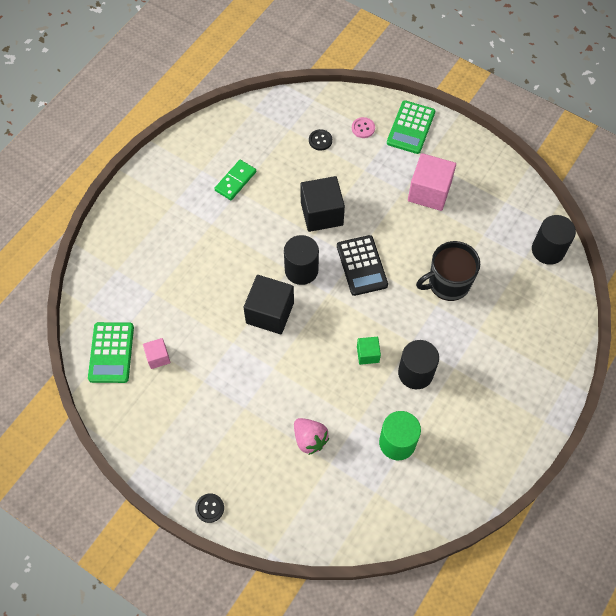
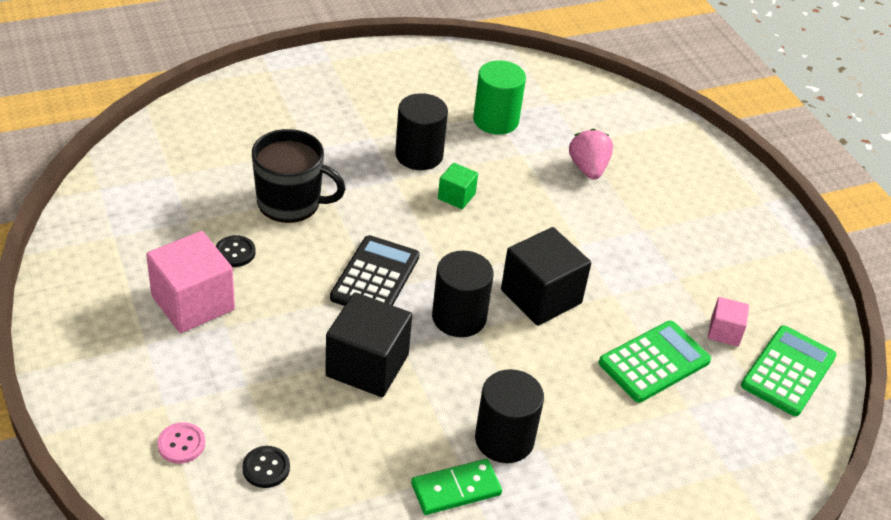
camera: 150 degrees left, 20 degrees down
(209, 508) = (740, 176): black button -> black button (235, 252)
(411, 127) = (111, 399): green calculator -> green calculator (654, 362)
(548, 250) = (135, 165): black cylinder -> black cylinder (504, 439)

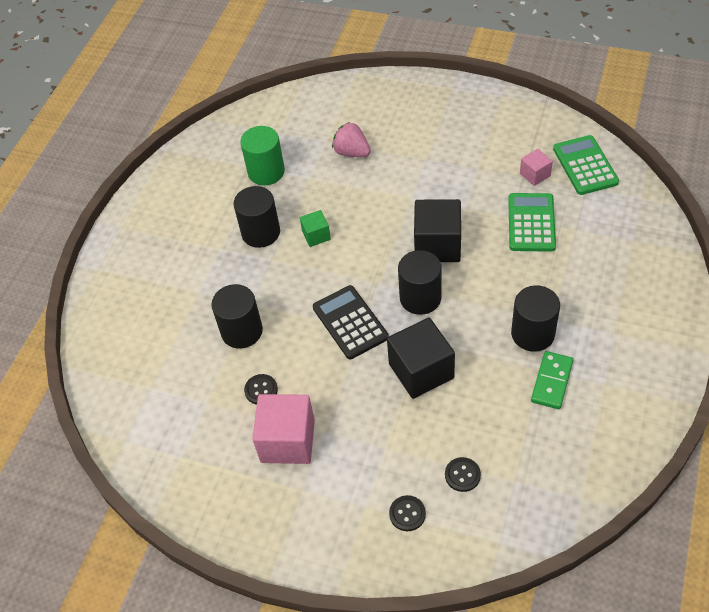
camera: 40 degrees left, 10 degrees up
(181, 444) = (407, 514): pink button -> black button
(290, 203) = (242, 331): black mug -> black cylinder

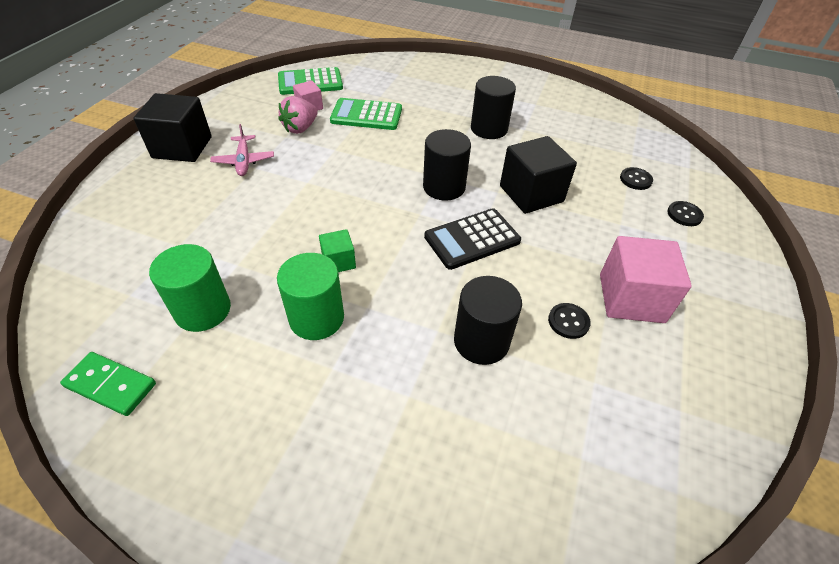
camera: 95 degrees left, 5 degrees down
(261, 232) = (316, 318): black cylinder -> green cylinder
(352, 152) = (213, 222): pink strawberry -> pink strawberry (300, 128)
(433, 149) = (244, 161): none -> pink plane
(437, 245) = (378, 170): black cube -> black cube (182, 147)
(551, 381) = (536, 126): green domino -> green domino (110, 385)

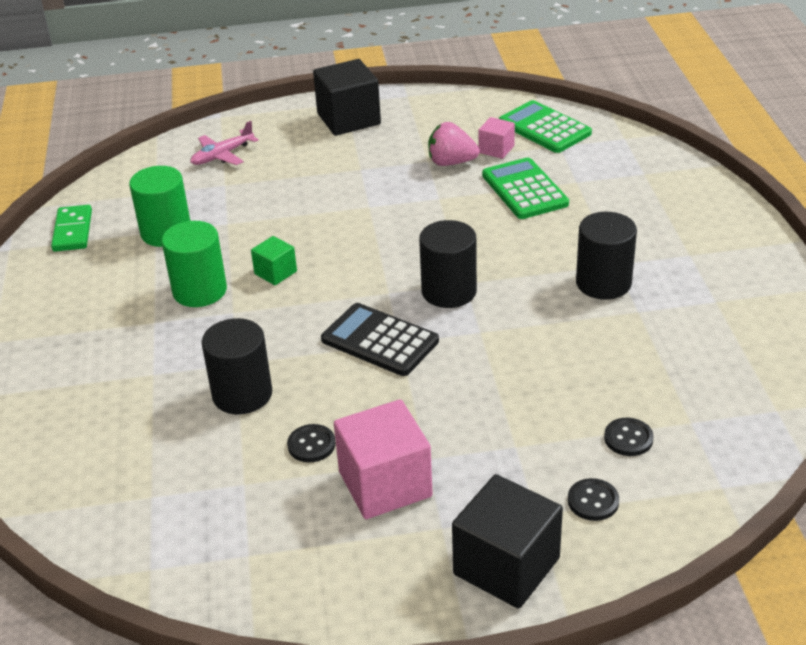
camera: 65 degrees right, 10 degrees down
(244, 161) = (363, 158): pink plane -> pink plane (222, 155)
(531, 194) = (502, 357): black cube -> black cube (506, 566)

